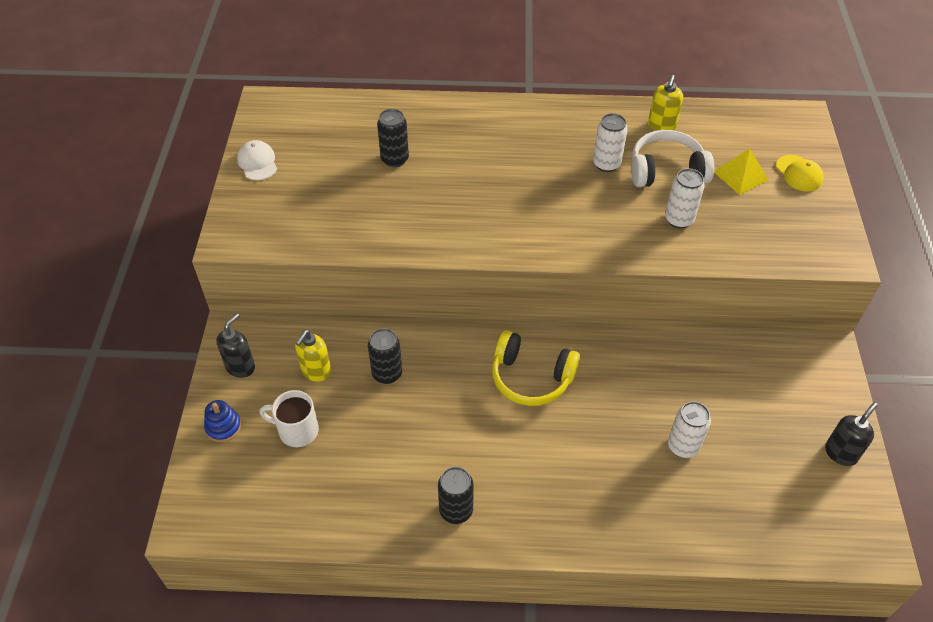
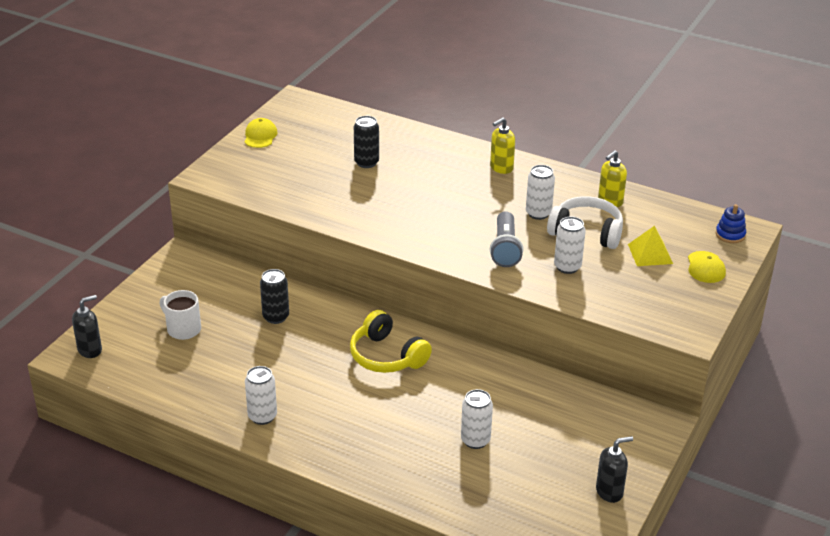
camera: 25 degrees right, 15 degrees down
(223, 427) = (132, 309): blue stacking toy -> blue stacking toy (730, 235)
(240, 367) = (171, 278): black soap dispenser -> black soap dispenser (90, 350)
(257, 162) = (260, 136): white cap -> yellow cap
(316, 371) = (223, 298): yellow soap dispenser -> yellow soap dispenser (501, 168)
(456, 510) = (262, 416): black can -> white can
(606, 219) = (505, 249): none -> grey flashlight

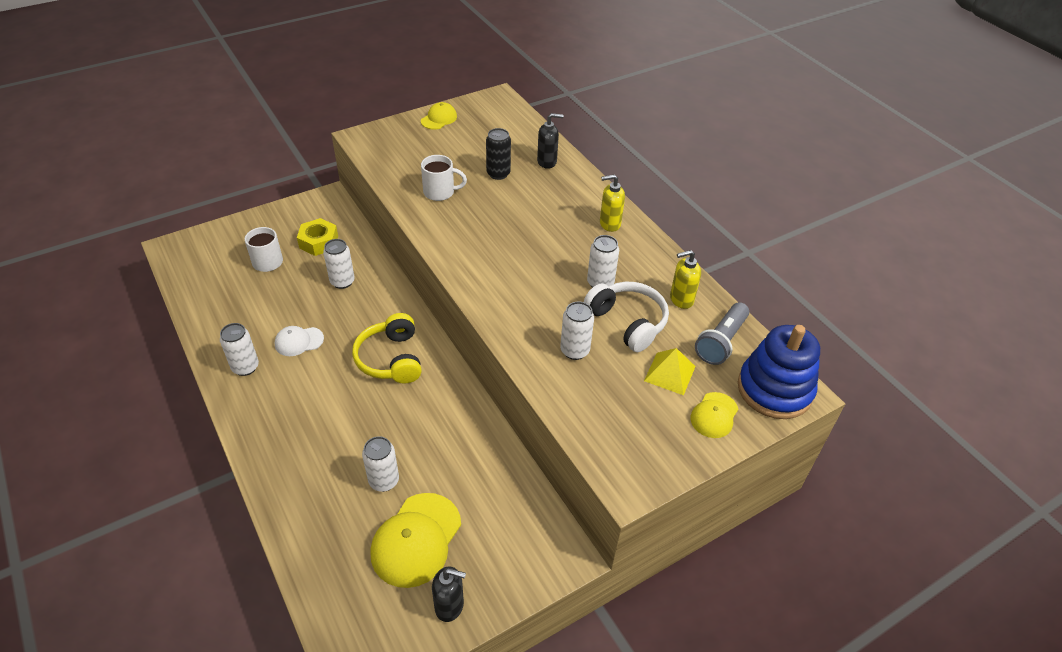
camera: 30 degrees right, 10 degrees up
(90, 350) = (190, 249): black soap dispenser -> black soap dispenser (547, 162)
(215, 294) = (318, 242): none -> yellow nut
(276, 317) = (342, 282): black can -> white can
(289, 377) = (299, 341): none -> white cap
(331, 195) = (440, 192): none -> white mug
(505, 249) = (535, 306): grey flashlight -> grey flashlight (721, 342)
(542, 465) = (416, 540): none -> yellow cap
(730, 235) = (774, 389): blue stacking toy -> blue stacking toy, size x2.19

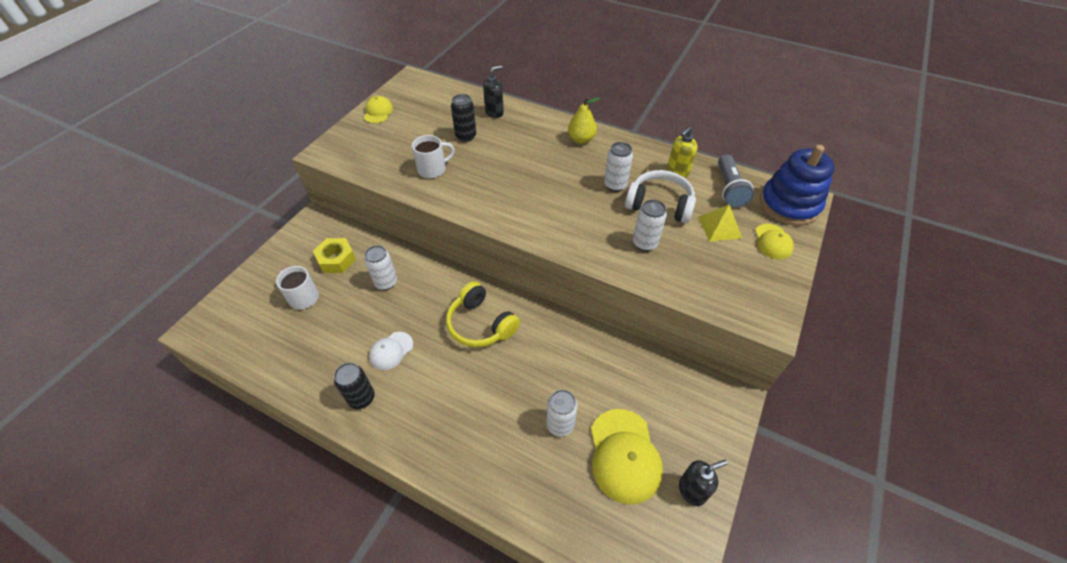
camera: 30 degrees left, 5 degrees up
(245, 367) = (361, 398): white can -> black can
(609, 224) = (581, 139): yellow soap dispenser -> yellow pear

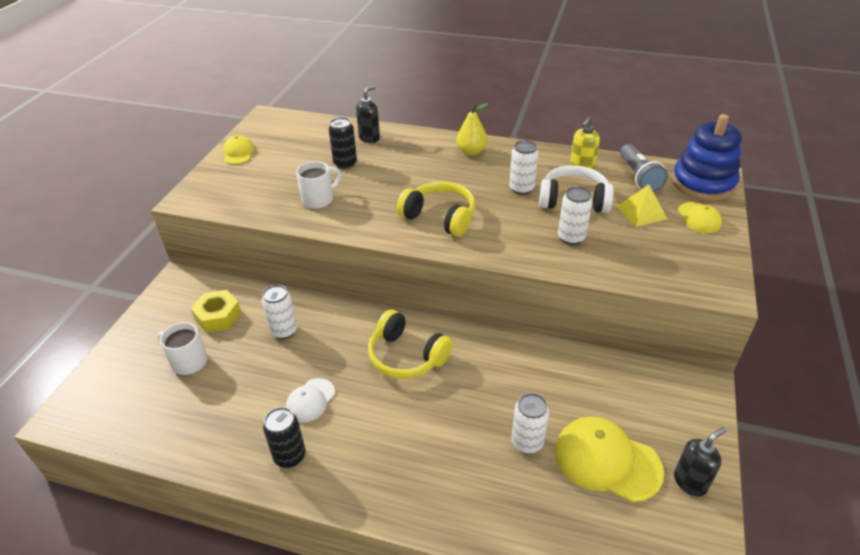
camera: 10 degrees left, 10 degrees down
(533, 203) = (440, 217): none -> yellow headphones
(624, 455) = (607, 460): yellow cap -> yellow cap turned 135 degrees clockwise

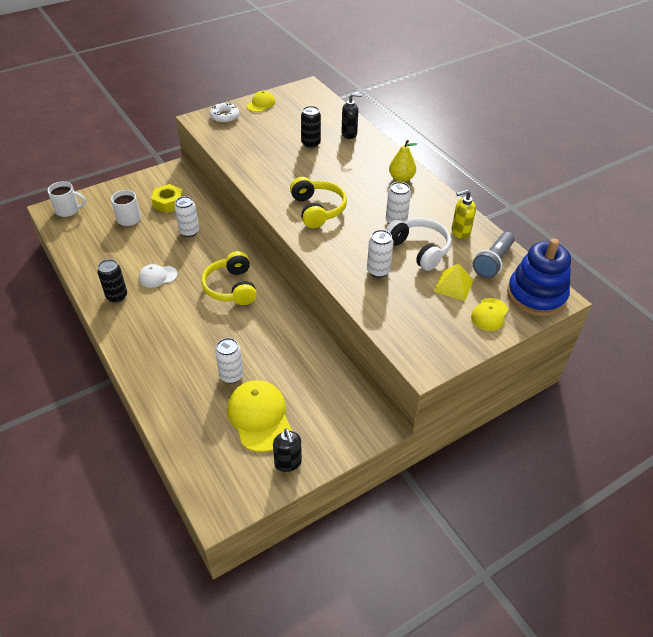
camera: 40 degrees right, 5 degrees up
(214, 183) = (225, 117): none -> white donut
(319, 199) = (265, 158): white mug -> white mug (68, 210)
(690, 482) = (288, 463): black soap dispenser -> black soap dispenser turned 60 degrees clockwise

